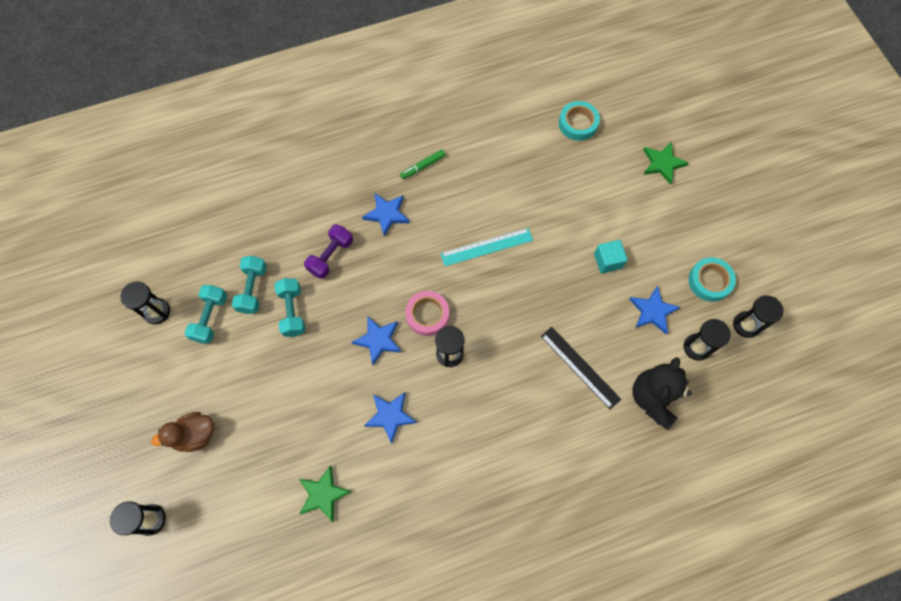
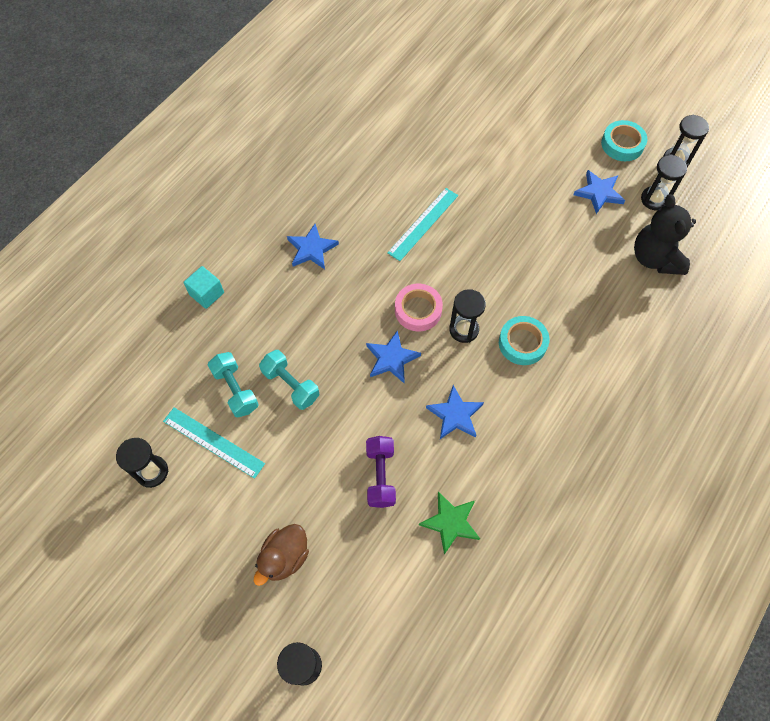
camera: 35 degrees left, 5 degrees down
(210, 318) = (213, 442): turquoise dumbbell -> turquoise ruler
(331, 256) = (288, 315): purple dumbbell -> purple dumbbell (380, 476)
(423, 166) = (312, 191): green marker -> none
(578, 124) = (419, 83): turquoise tape -> turquoise tape (522, 343)
(580, 367) = (579, 271): black ruler -> none
(607, 261) = (532, 176): turquoise cube -> turquoise cube (207, 294)
(662, 163) = (512, 77): green star -> none

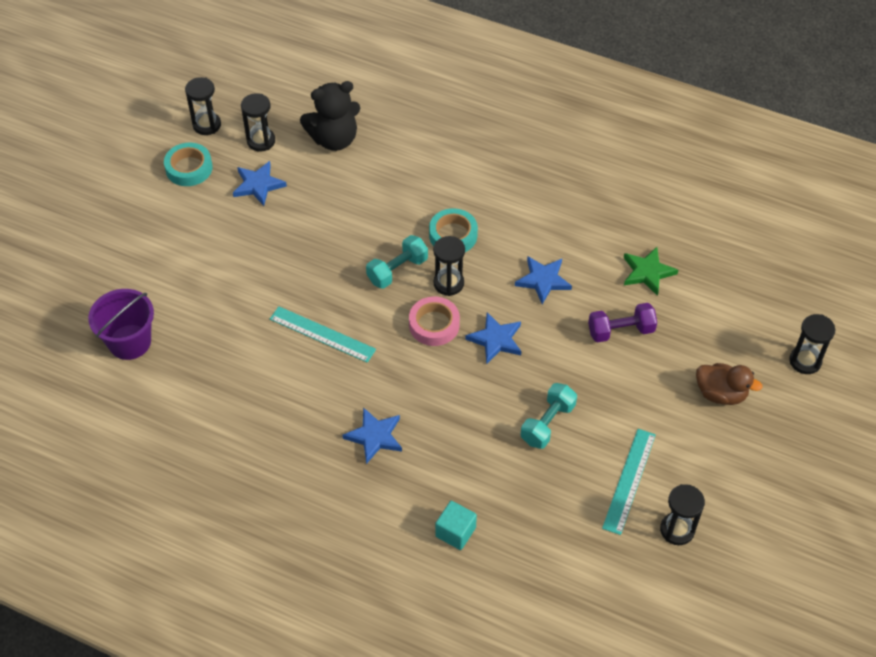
camera: 100 degrees left, 10 degrees down
(235, 390) = (566, 474): turquoise dumbbell -> turquoise dumbbell (397, 270)
(439, 97) = (130, 342): none -> purple bucket

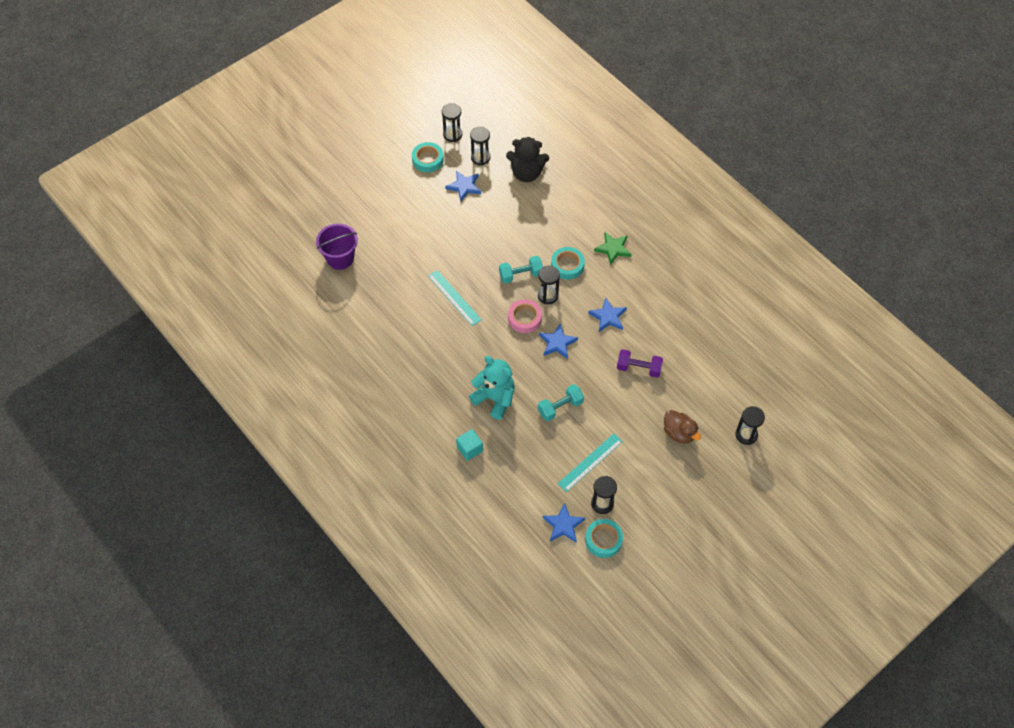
camera: 25 degrees right, 5 degrees up
(374, 436) = (452, 373): blue star -> blue star (563, 525)
(452, 448) = (495, 399): none -> turquoise teddy bear
(647, 272) = (678, 337): green star -> green star (613, 249)
(707, 579) = (603, 540): none -> turquoise tape

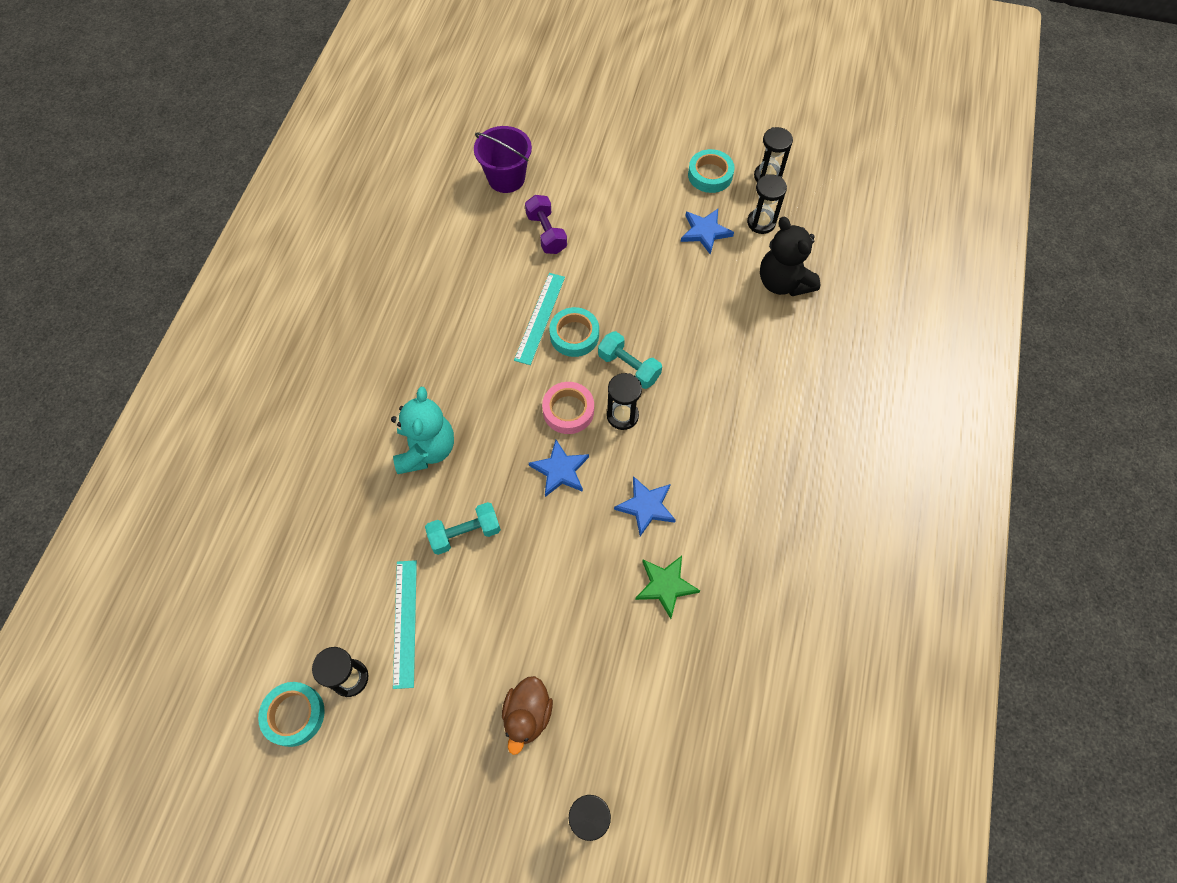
camera: 55 degrees right, 5 degrees up
(470, 449) = (335, 466): turquoise cube -> none
(560, 407) = (465, 533): turquoise dumbbell -> turquoise dumbbell turned 45 degrees counterclockwise
(563, 525) = (288, 647): blue star -> none
(567, 265) = (686, 410): turquoise tape -> turquoise tape (574, 335)
(590, 462) = (405, 622): turquoise ruler -> turquoise ruler turned 75 degrees clockwise
(613, 249) = (756, 448): green star -> green star (665, 586)
(638, 368) = (594, 595): purple dumbbell -> purple dumbbell (546, 233)

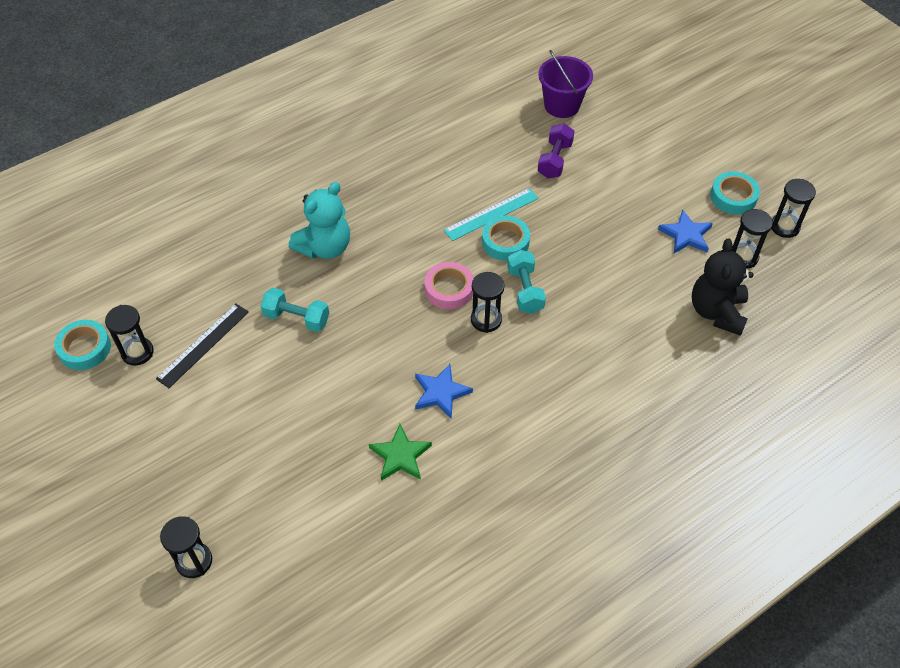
camera: 40 degrees right, 10 degrees down
(405, 622) = (203, 345): turquoise ruler -> black ruler
(527, 715) = (221, 463): brown duck -> none
(560, 470) = (403, 324): blue star -> none

